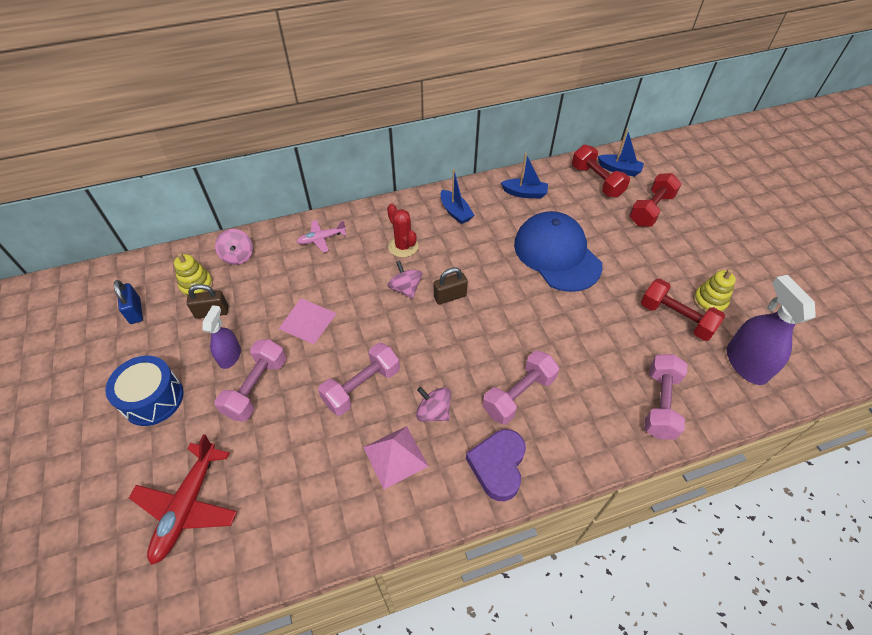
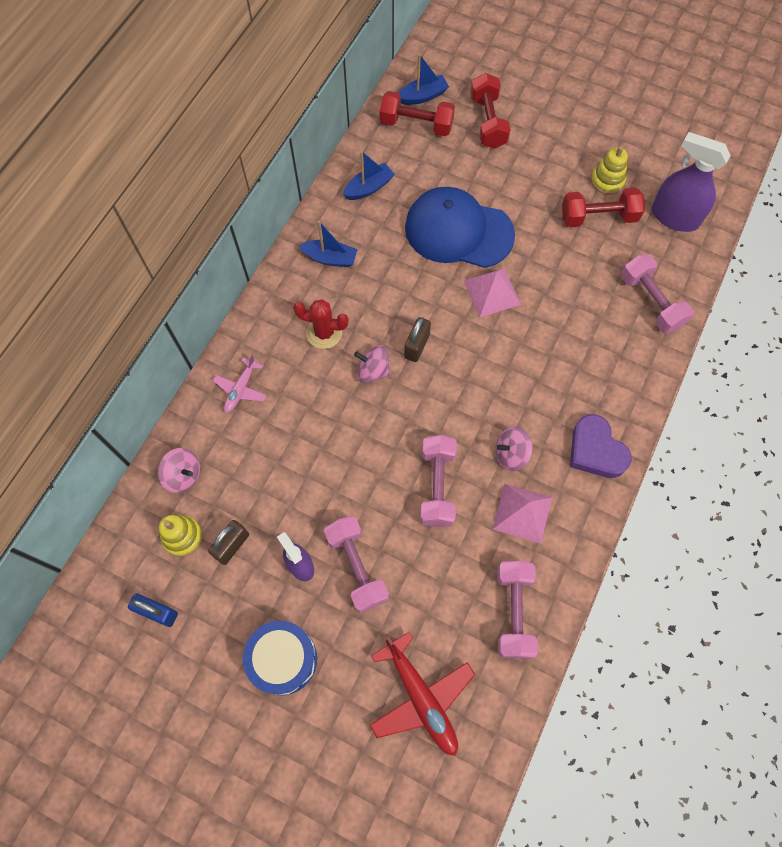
camera: 45 degrees left, 15 degrees up
(307, 320) = (326, 474): pink pyramid -> pink pyramid (492, 292)
(518, 395) = (555, 383): pink dumbbell -> pink dumbbell (513, 612)

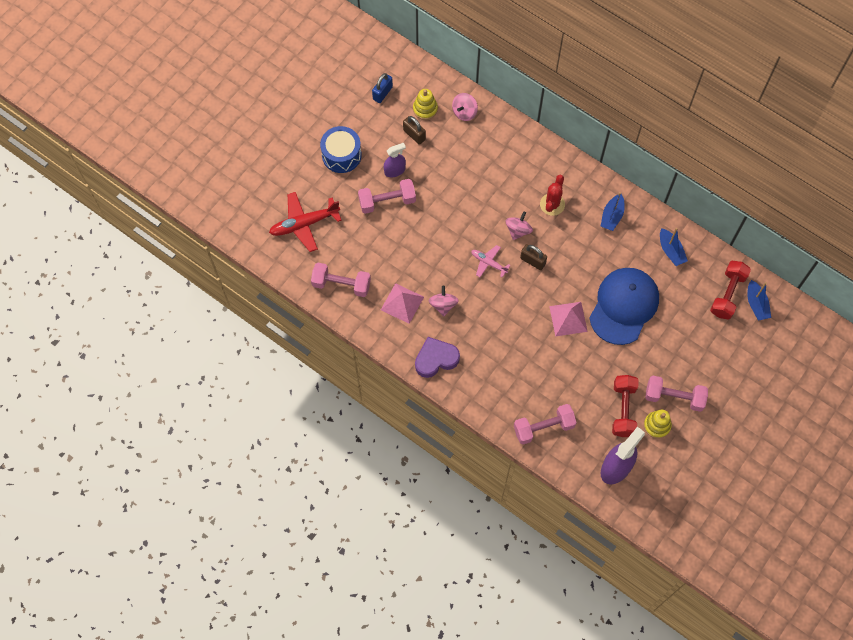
camera: 100 degrees right, 0 degrees up
(241, 389) = (518, 149): pink plane -> pink plane (488, 263)
(437, 486) = (430, 256): pink dumbbell -> pink dumbbell (674, 397)
(488, 122) = (725, 348): red dumbbell -> none

